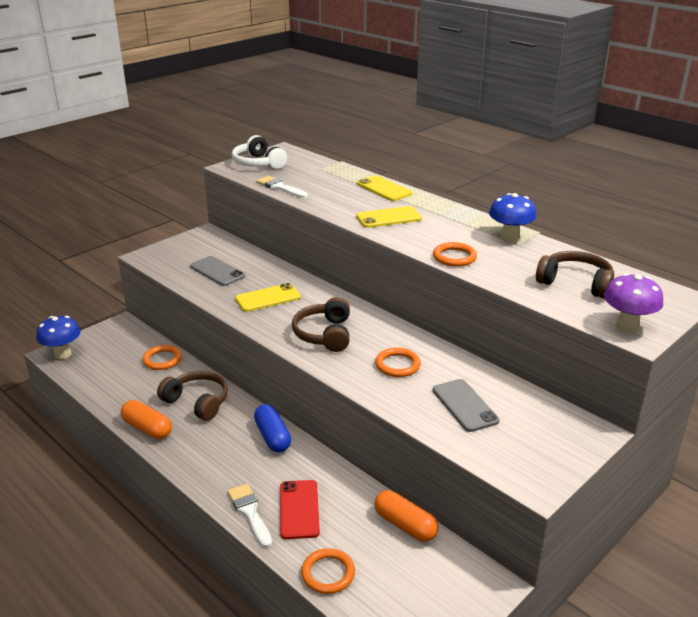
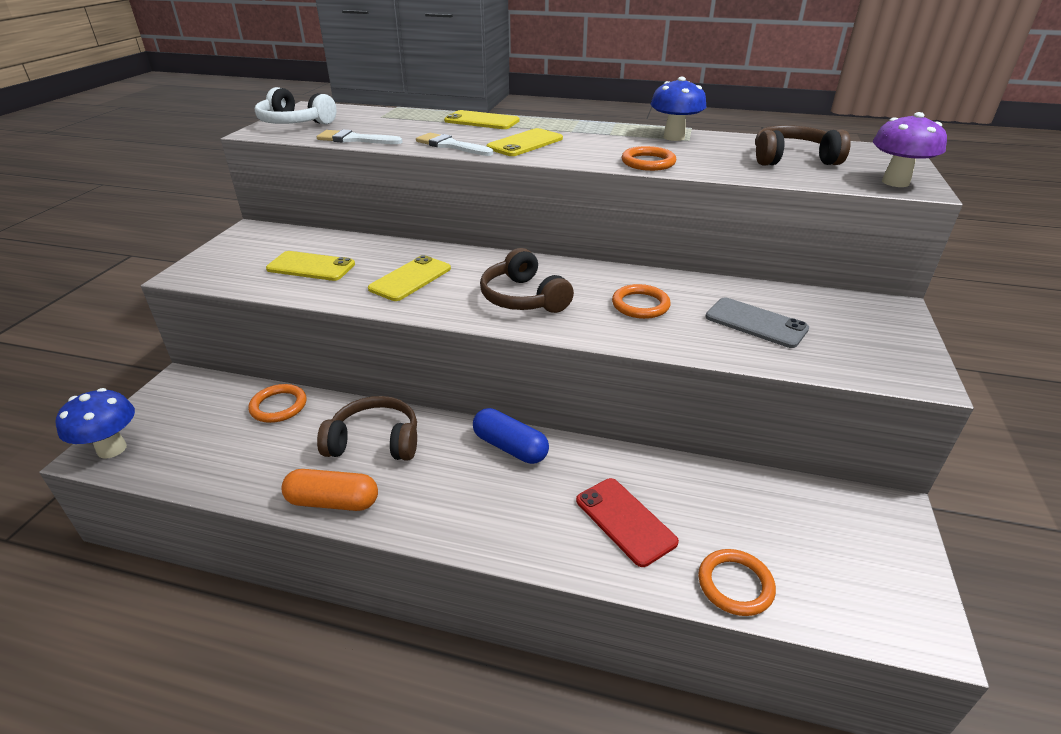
camera: 30 degrees left, 5 degrees up
(217, 271) = (311, 267): grey phone -> yellow phone
(250, 512) = (572, 553): white brush -> white brush (450, 145)
(405, 525) = (751, 486): orange capsule -> none

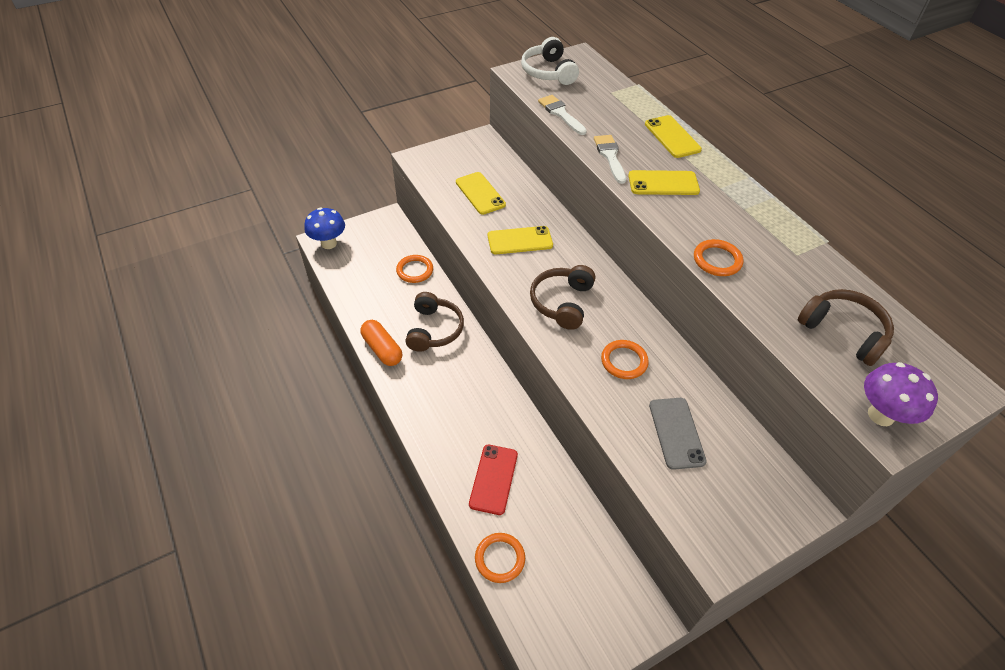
camera: 45 degrees right, 15 degrees up
(375, 442) = (434, 329): brown headphones -> brown headphones turned 45 degrees clockwise
(510, 447) = (492, 388): blue capsule -> none
(674, 137) = (789, 244): blue mushroom -> none

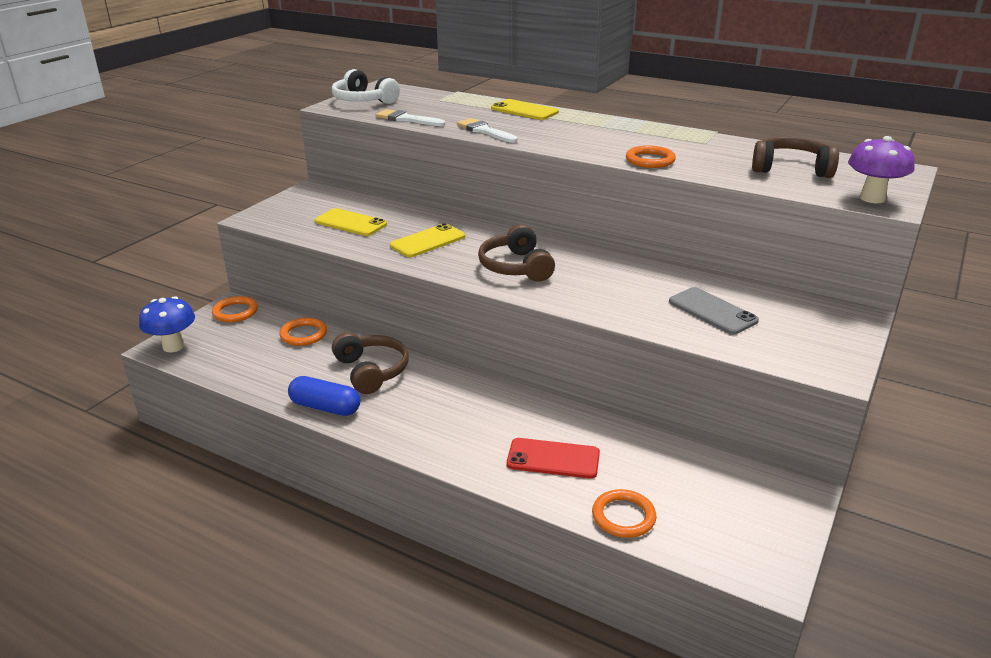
camera: 30 degrees left, 20 degrees down
(382, 349) = (325, 407): orange capsule -> blue capsule
(493, 479) = (553, 459): red phone -> red phone turned 60 degrees counterclockwise
(624, 361) = (616, 284): orange ring -> orange ring (235, 312)
(663, 183) = (550, 134): yellow phone -> none

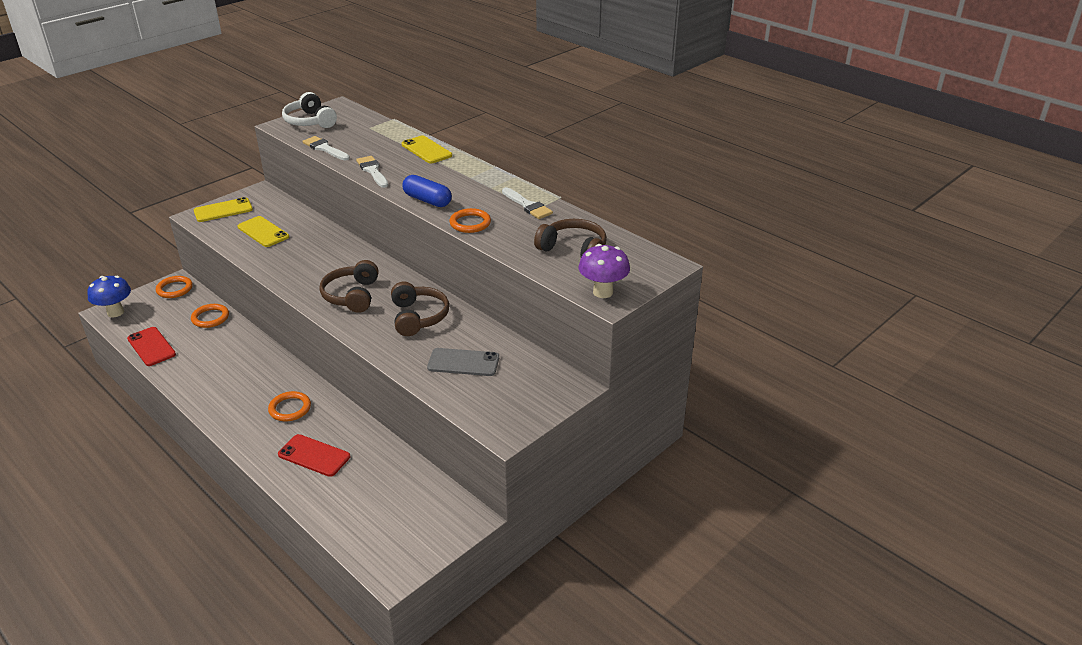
camera: 15 degrees right, 5 degrees up
(248, 375) = (151, 346): none -> red phone
(325, 407) = (187, 383): blue capsule -> blue capsule (427, 200)
(371, 371) = (237, 359): brown headphones -> brown headphones (418, 317)
(428, 241) = (306, 259): yellow phone -> yellow phone (223, 210)
(623, 516) = (328, 509): orange ring -> orange ring (290, 408)
(692, 141) = (528, 205): none -> white brush
(712, 311) = (463, 362): grey phone -> grey phone turned 60 degrees counterclockwise

